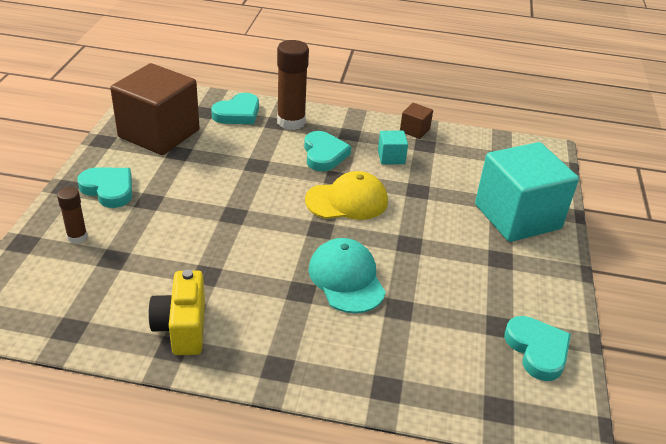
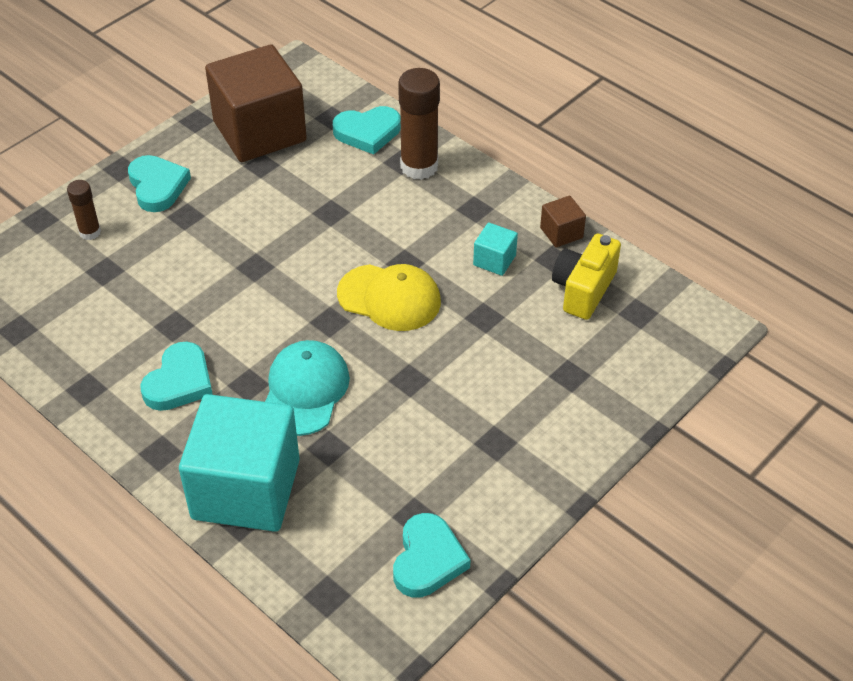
camera: 35 degrees right, 10 degrees up
(182, 327) = (110, 372): yellow camera -> yellow camera (583, 289)
(324, 154) = (418, 226): turquoise heart -> turquoise heart (179, 382)
(517, 216) = (571, 400): turquoise cube -> turquoise cube (246, 489)

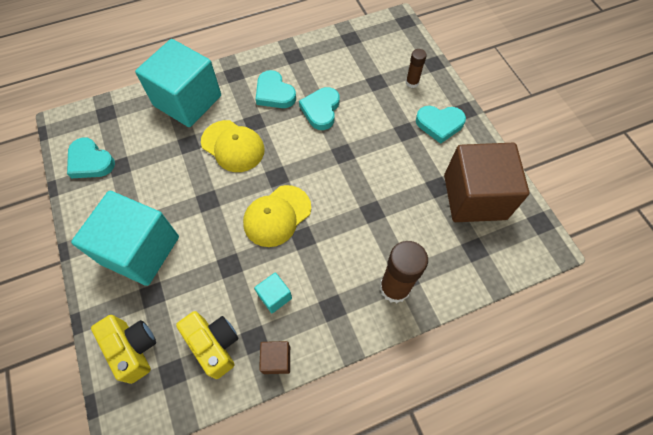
camera: 115 degrees right, 15 degrees up
(305, 390) = (233, 146): turquoise cap -> yellow cap
(367, 132) = (447, 267): turquoise heart -> turquoise heart (321, 110)
(523, 417) = (140, 250): none -> turquoise cube
(639, 359) = (133, 349): none -> yellow camera

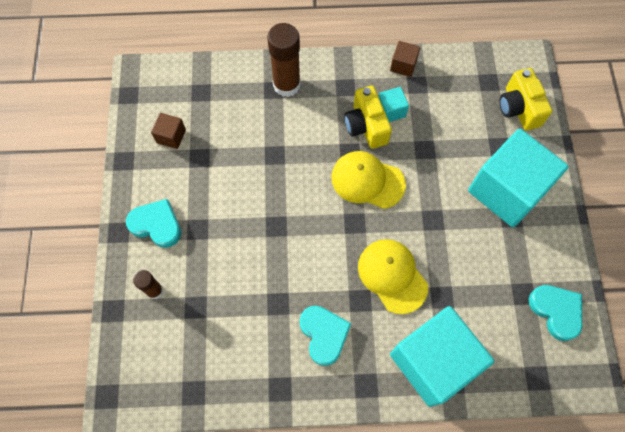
camera: 160 degrees left, 5 degrees up
(214, 345) = (451, 91): yellow camera -> yellow camera (366, 126)
(277, 216) = (367, 181): yellow cap -> yellow cap turned 135 degrees counterclockwise
(321, 110) = (278, 290): turquoise heart -> none
(474, 197) = (171, 136): brown cube -> brown cube, size x0.42

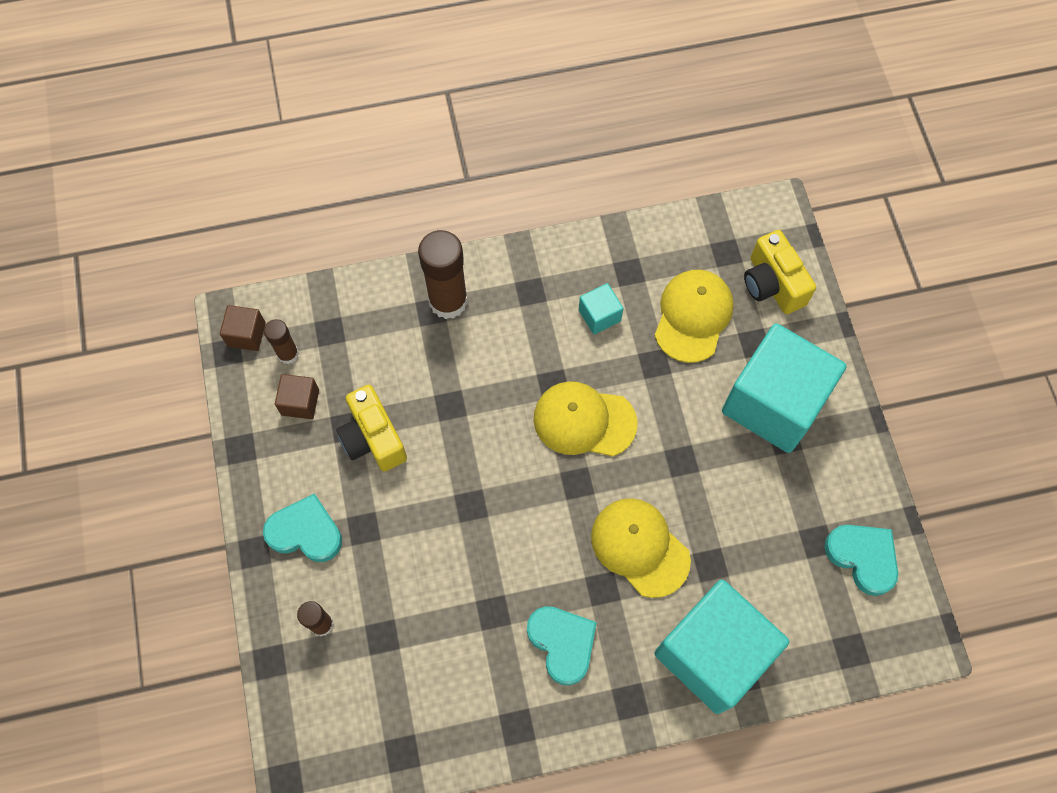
camera: 10 degrees left, 0 degrees up
(169, 103) = (288, 354): none -> brown glue stick
(366, 126) = (569, 343): yellow camera -> yellow camera (373, 438)
(403, 65) = (605, 247): brown cube -> brown cube (246, 334)
(458, 121) = (693, 316): none -> yellow cap

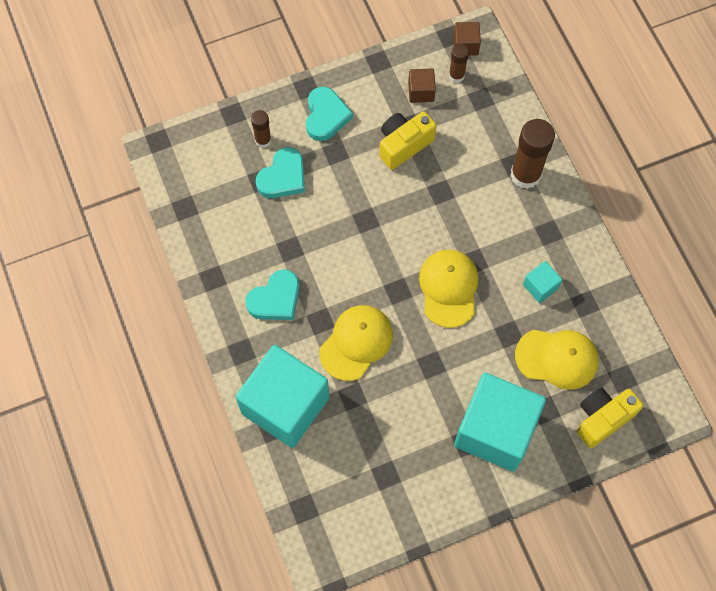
camera: 80 degrees right, 0 degrees up
(862, 557) = (379, 512): turquoise heart -> turquoise heart (283, 177)

